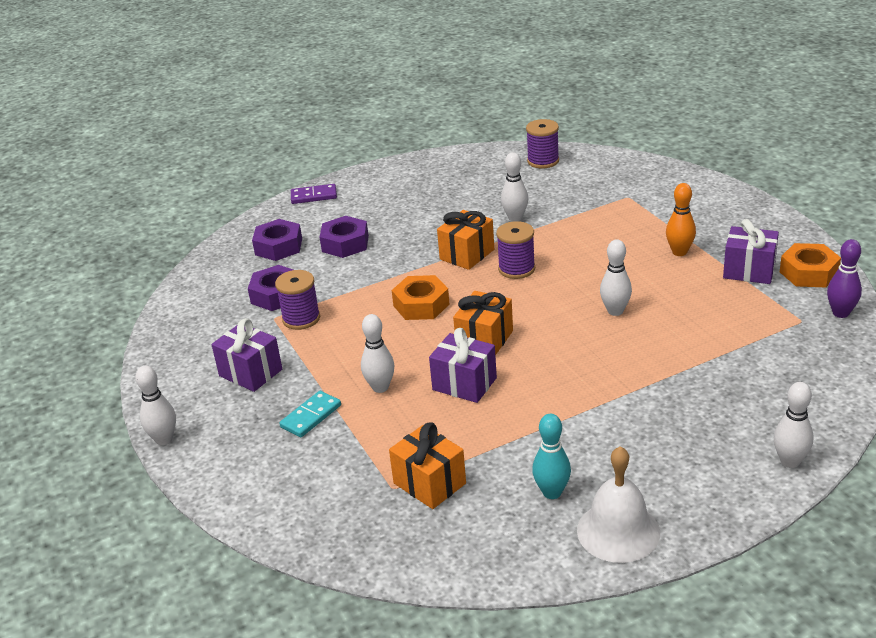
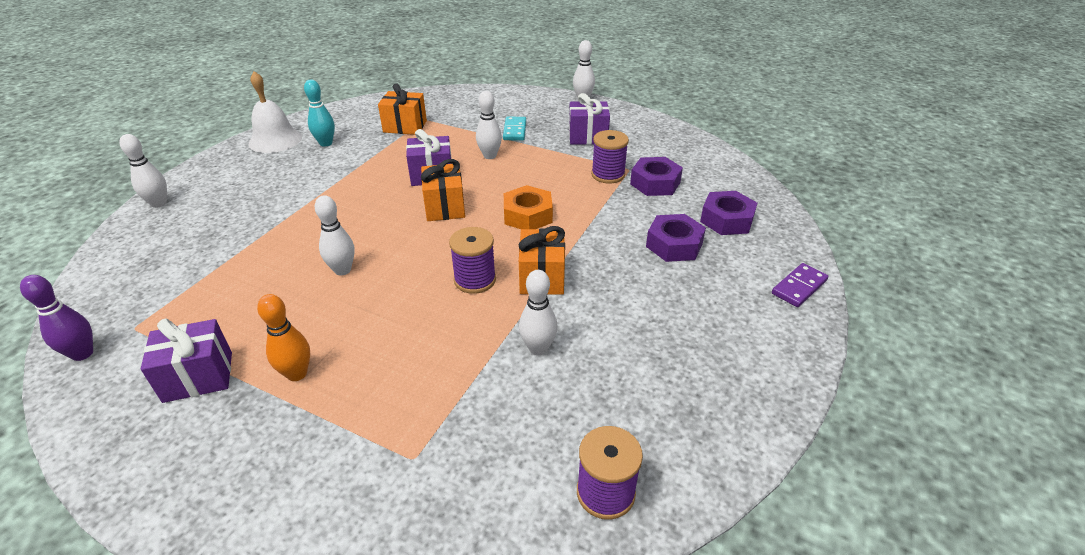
camera: 140 degrees right, 5 degrees up
(808, 273) = (114, 403): orange nut -> none

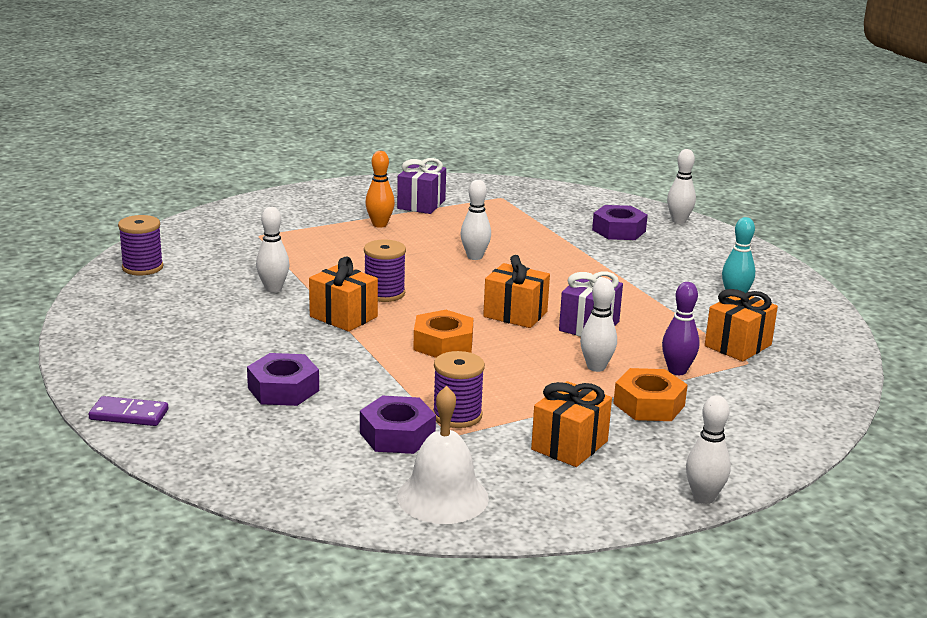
camera: 125 degrees right, 15 degrees down
(82, 354) = (493, 185): purple bowling pin -> purple bowling pin (677, 371)
(275, 140) = (771, 278): white bell -> white bell (442, 497)
(514, 130) = (649, 404): turquoise domino -> orange nut
(588, 137) = (569, 445): purple gift -> orange gift
(726, 220) = (268, 438): purple nut -> purple nut (619, 230)
(799, 287) = (129, 415): purple domino -> purple domino turned 75 degrees counterclockwise

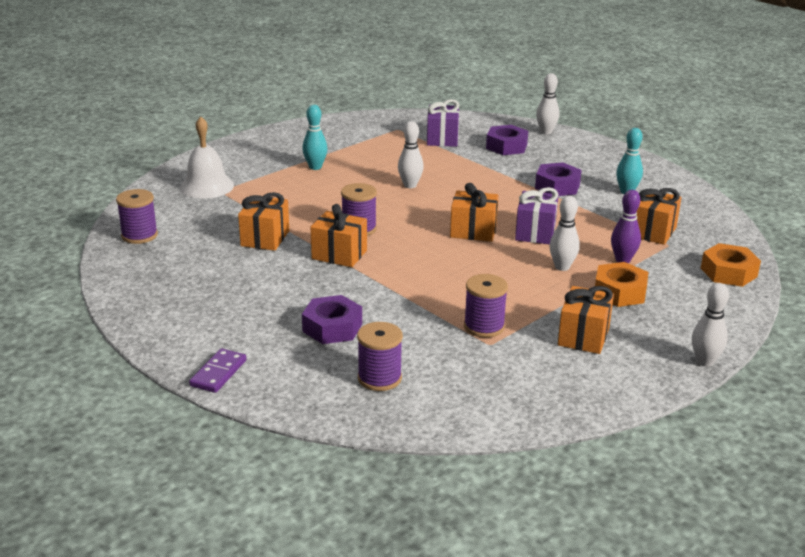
camera: 15 degrees left, 5 degrees up
(129, 415) = (218, 373): purple domino -> purple domino turned 60 degrees counterclockwise
(273, 289) = (265, 238): white bowling pin -> orange gift
(299, 449) = (379, 378): none -> purple spool
(379, 224) = (315, 167): orange bowling pin -> turquoise bowling pin
(397, 435) = (448, 351): purple nut -> purple nut (557, 186)
(421, 204) = (337, 144): purple gift -> purple gift (442, 139)
(442, 497) = (517, 398): white bell -> white bell (206, 186)
(443, 344) = (434, 266): orange nut -> orange nut (728, 272)

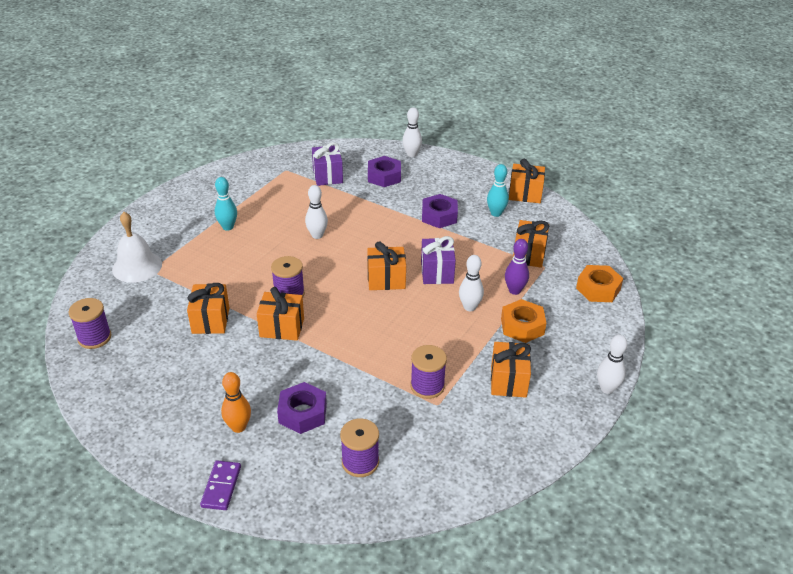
camera: 15 degrees left, 10 degrees up
(258, 328) = (238, 427): none -> orange bowling pin
(669, 180) = (525, 194): none -> orange gift

